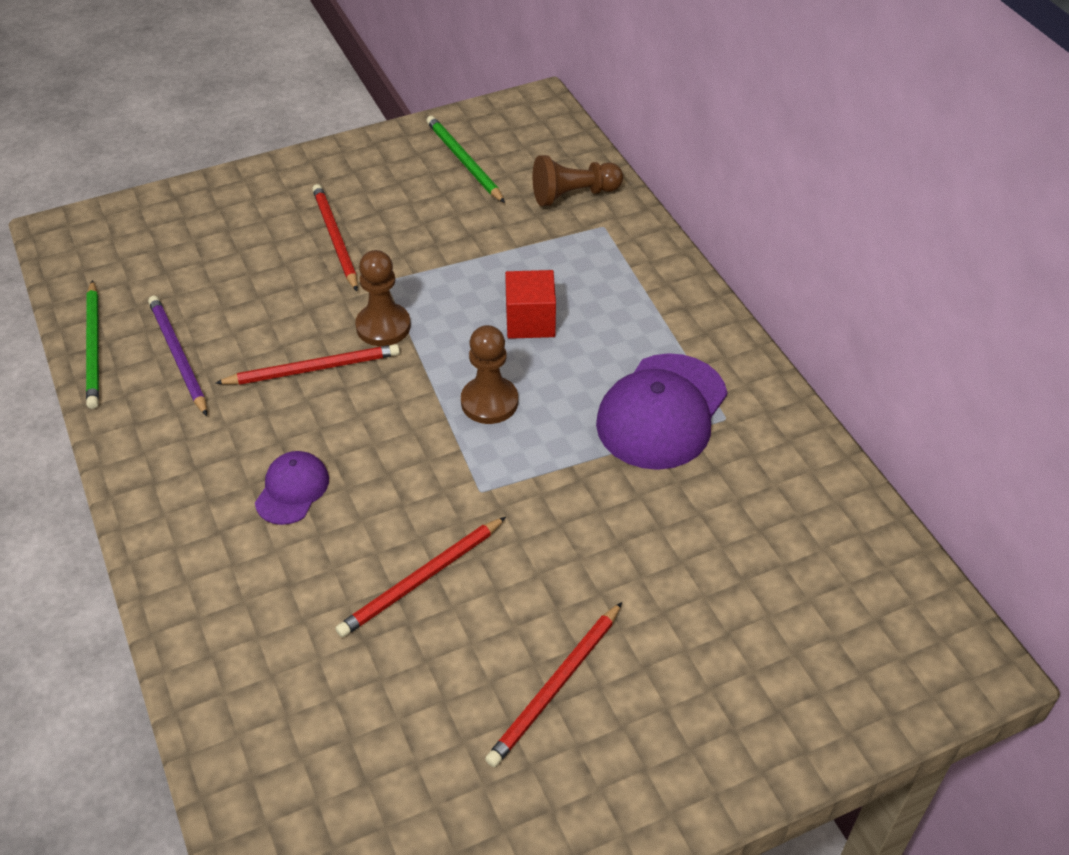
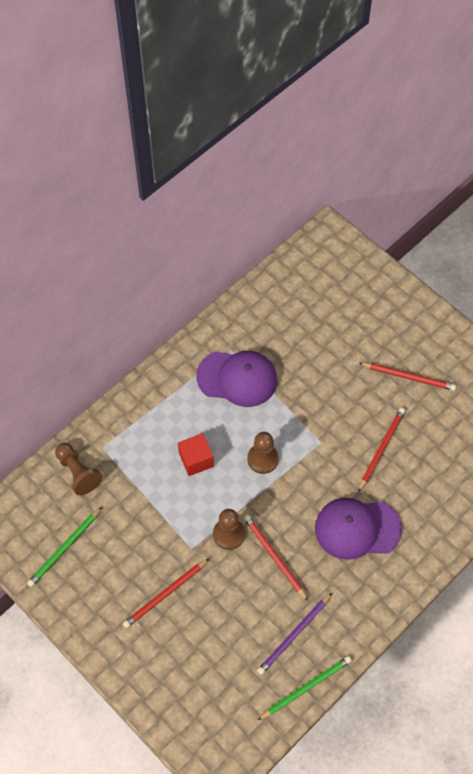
camera: 110 degrees left, 15 degrees up
(292, 490) = (357, 528): purple cap -> purple cap, size x1.88
(421, 579) = (381, 449): red pencil -> red pencil turned 90 degrees counterclockwise

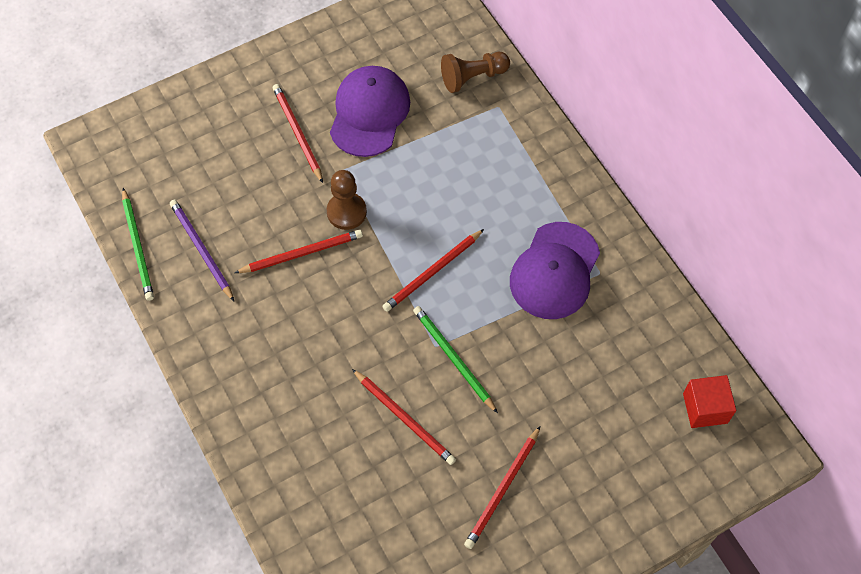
camera: 105 degrees right, 0 degrees up
(64, 548) = (384, 50): green pencil -> green pencil (453, 358)
(196, 460) = (453, 199): red cube -> red cube (705, 408)
(262, 459) = (432, 272): brown pawn -> red pencil
(357, 528) = (305, 356): purple cap -> purple cap (369, 113)

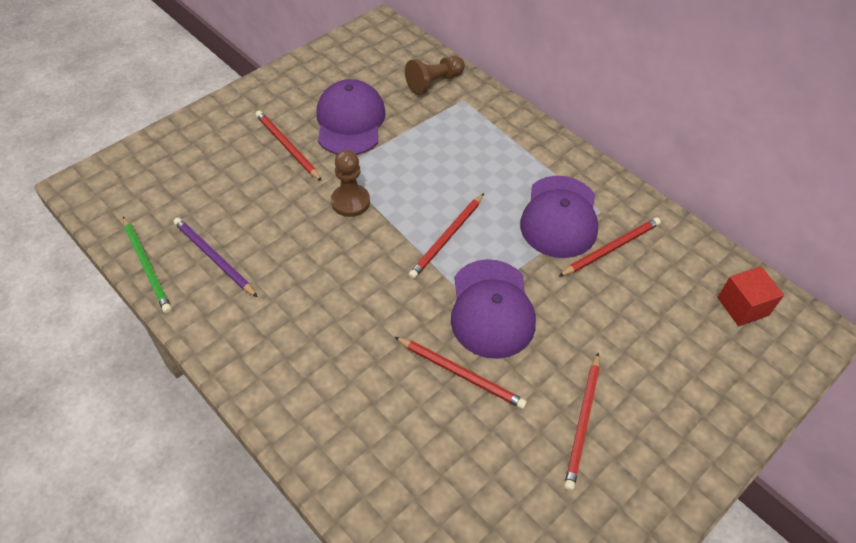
camera: 15 degrees left, 10 degrees down
(302, 253) = (316, 243): red pencil -> red pencil (611, 248)
(453, 358) = (491, 308): green pencil -> purple cap

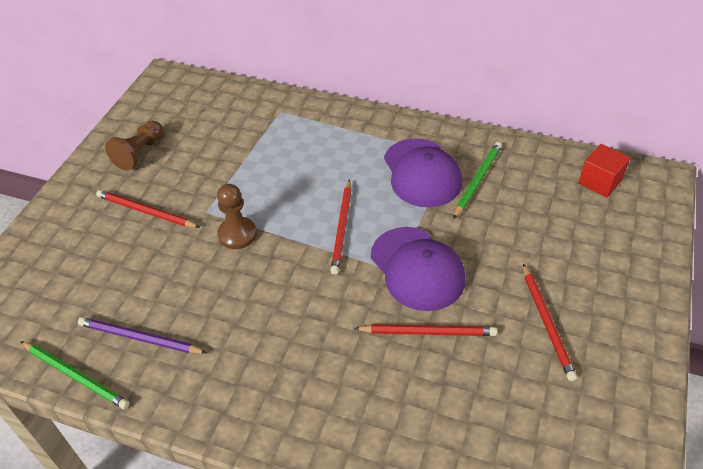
camera: 25 degrees left, 5 degrees down
(350, 121) = (191, 167): purple cap -> none
(434, 82) = (245, 107): brown pawn -> brown pawn (139, 153)
(611, 248) = (477, 180): red pencil -> green pencil

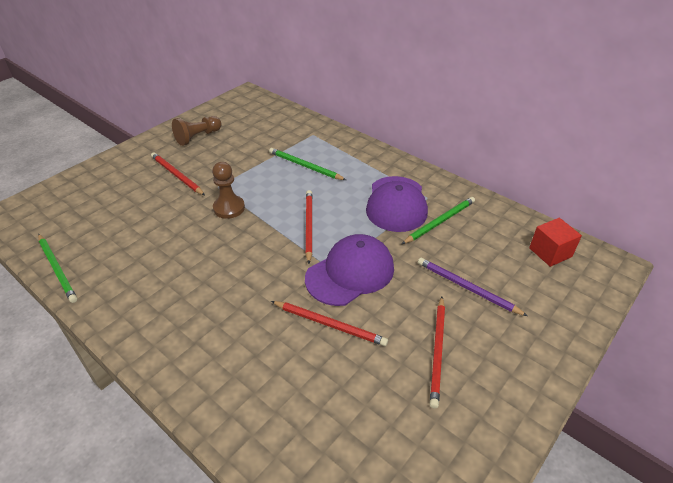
camera: 20 degrees right, 5 degrees down
(139, 338) = (115, 257): purple pencil -> purple pencil (467, 287)
(294, 155) = (305, 166): none -> green pencil
(342, 228) = (309, 226): red pencil -> red pencil turned 150 degrees clockwise
(417, 268) = (350, 273): purple cap -> purple cap turned 120 degrees counterclockwise

